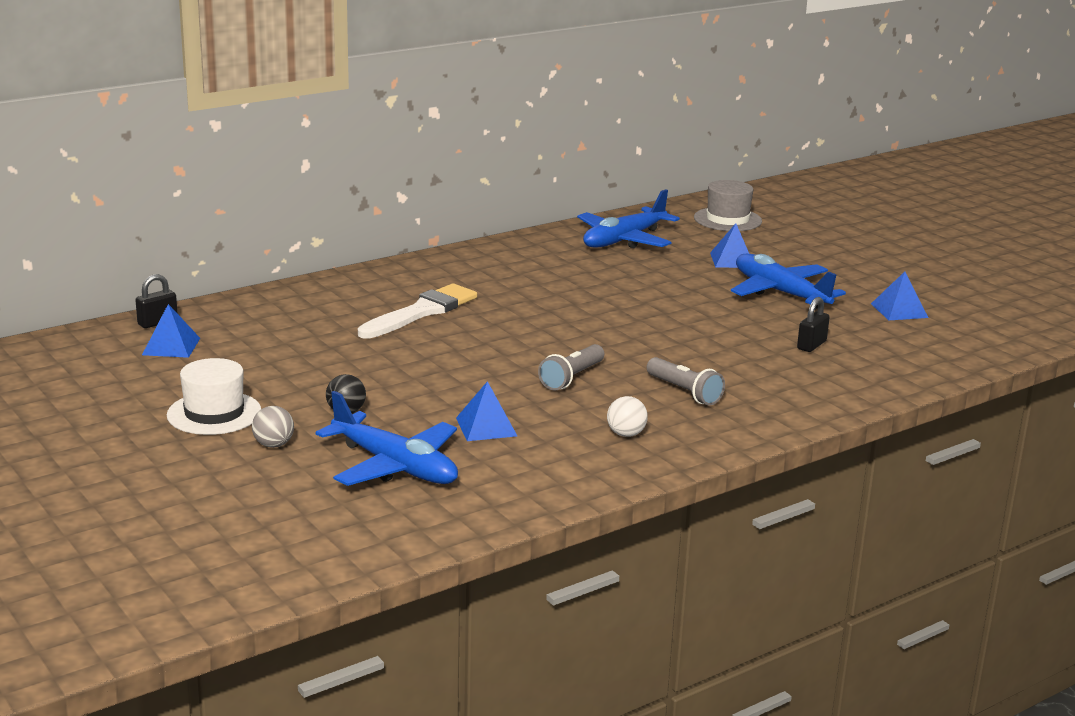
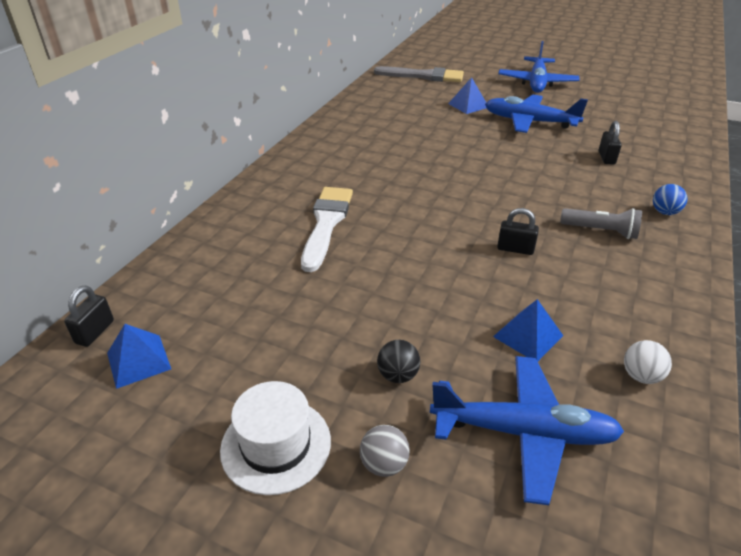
camera: 30 degrees left, 15 degrees up
(572, 378) = (515, 249): grey flashlight -> black padlock
(624, 240) = (384, 109): blue plane -> blue plane (536, 82)
(626, 434) = (627, 294): white ball -> white ball (641, 376)
(727, 219) = (423, 76): grey hat -> grey brush
(786, 400) = (664, 212): none -> blue ball
(899, 310) = (607, 114): blue pyramid -> none

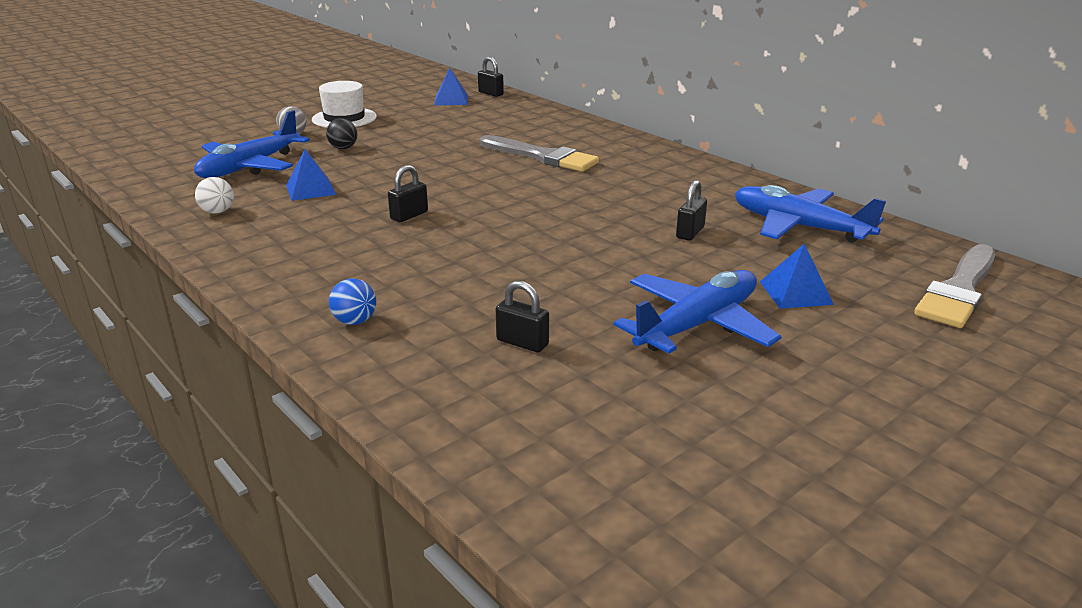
camera: 115 degrees right, 10 degrees down
(326, 223) = (542, 156): white brush -> grey brush
(425, 138) = (690, 232): none -> black padlock
(536, 82) = (900, 406): blue plane -> blue plane (798, 226)
(600, 231) = (378, 265): grey flashlight -> none

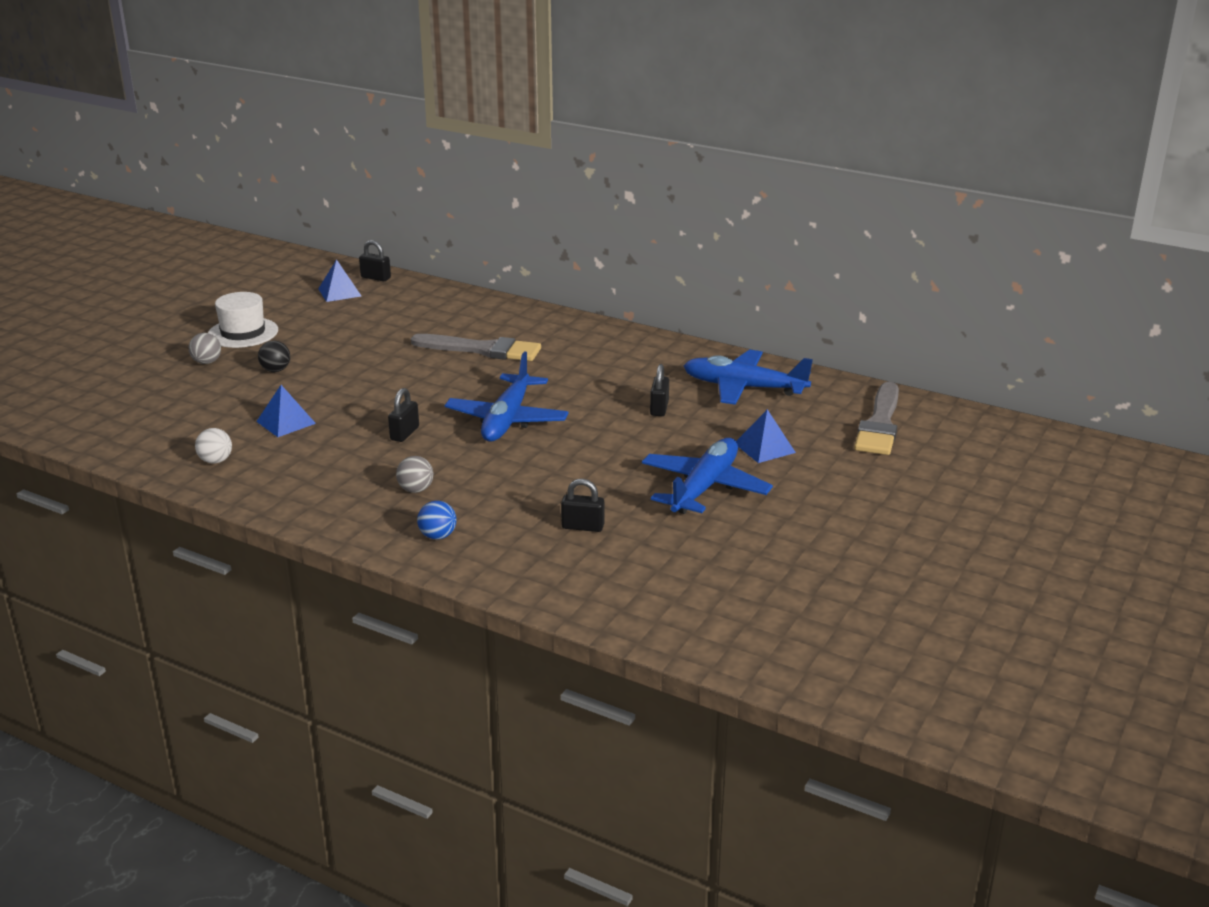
camera: 20 degrees left, 0 degrees up
(250, 167) = (198, 407): blue plane -> blue plane (507, 420)
(374, 269) = (416, 490): none -> grey ball

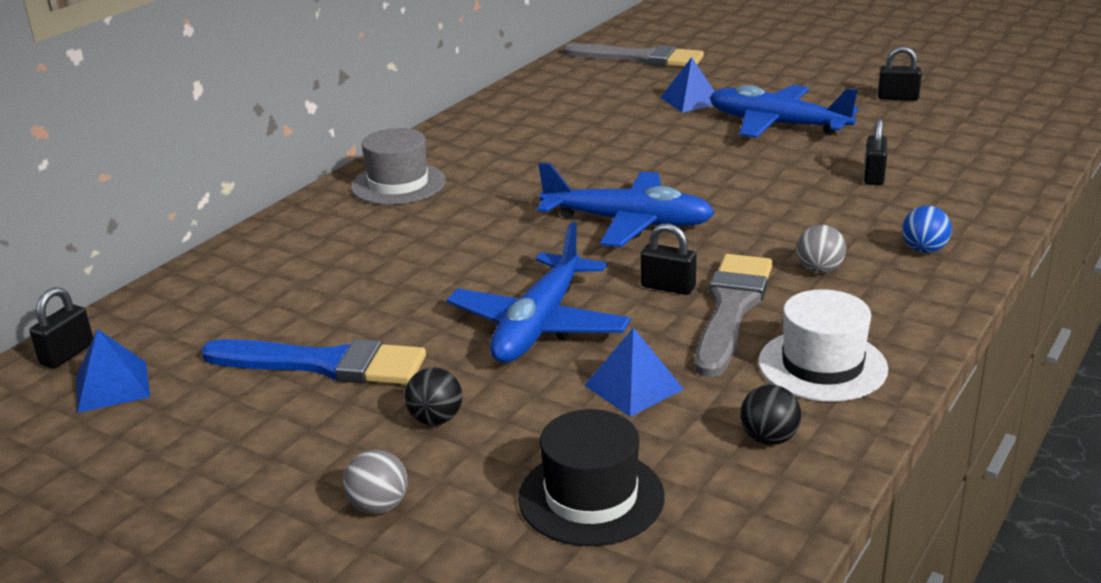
camera: 85 degrees left, 0 degrees up
(187, 412) = (591, 497): none -> black hat
(216, 461) = (769, 439): white ball -> black ball
(243, 333) = (252, 479): white hat -> white hat (822, 365)
(343, 338) = (325, 364): none -> blue brush
(482, 350) = (410, 247): grey brush -> grey brush (731, 309)
(583, 339) = (398, 184): none -> grey hat
(659, 408) = (602, 143): black padlock -> black padlock (897, 98)
(743, 388) = (555, 106): blue plane -> blue plane (539, 325)

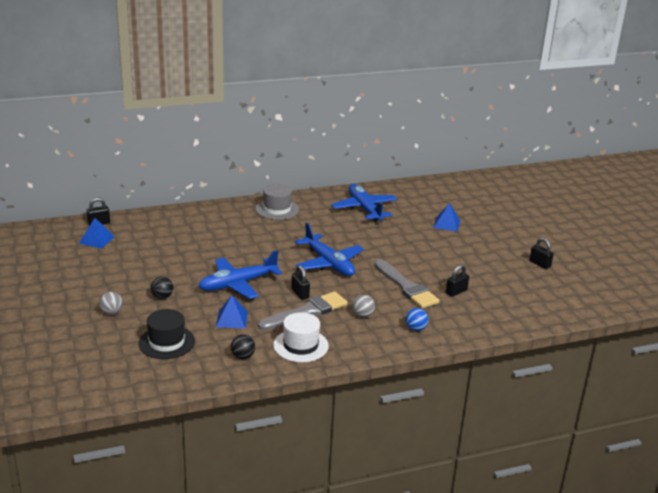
camera: 35 degrees right, 0 degrees up
(325, 364) = (159, 263): blue brush -> none
(640, 58) = (462, 194): grey brush -> grey brush (406, 287)
(777, 125) = (461, 251): blue plane -> blue plane (364, 209)

